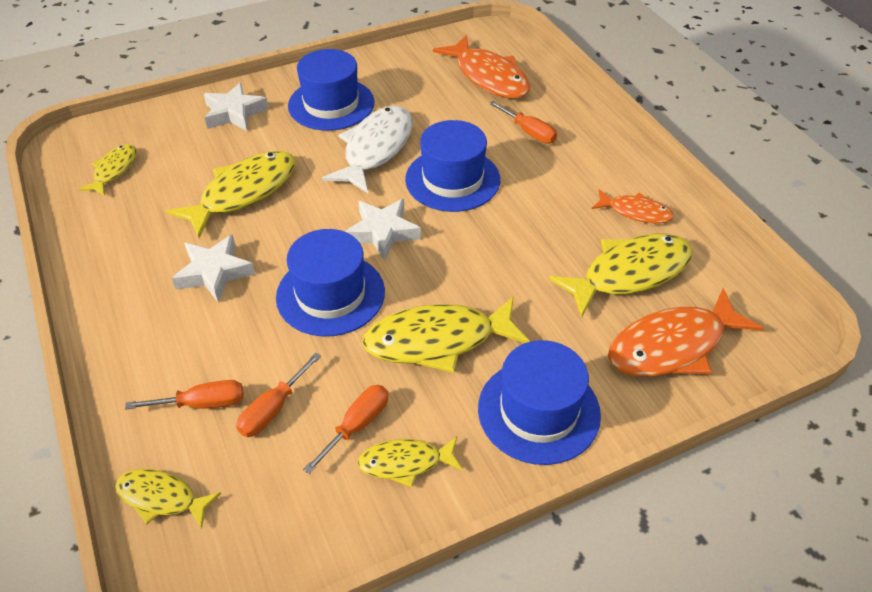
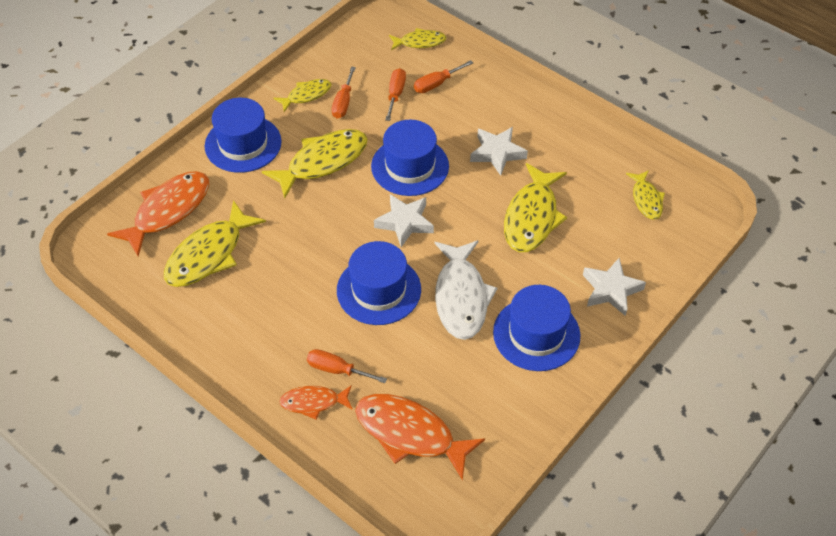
camera: 155 degrees right, 5 degrees up
(635, 212) = (216, 313): orange fish -> orange fish (313, 402)

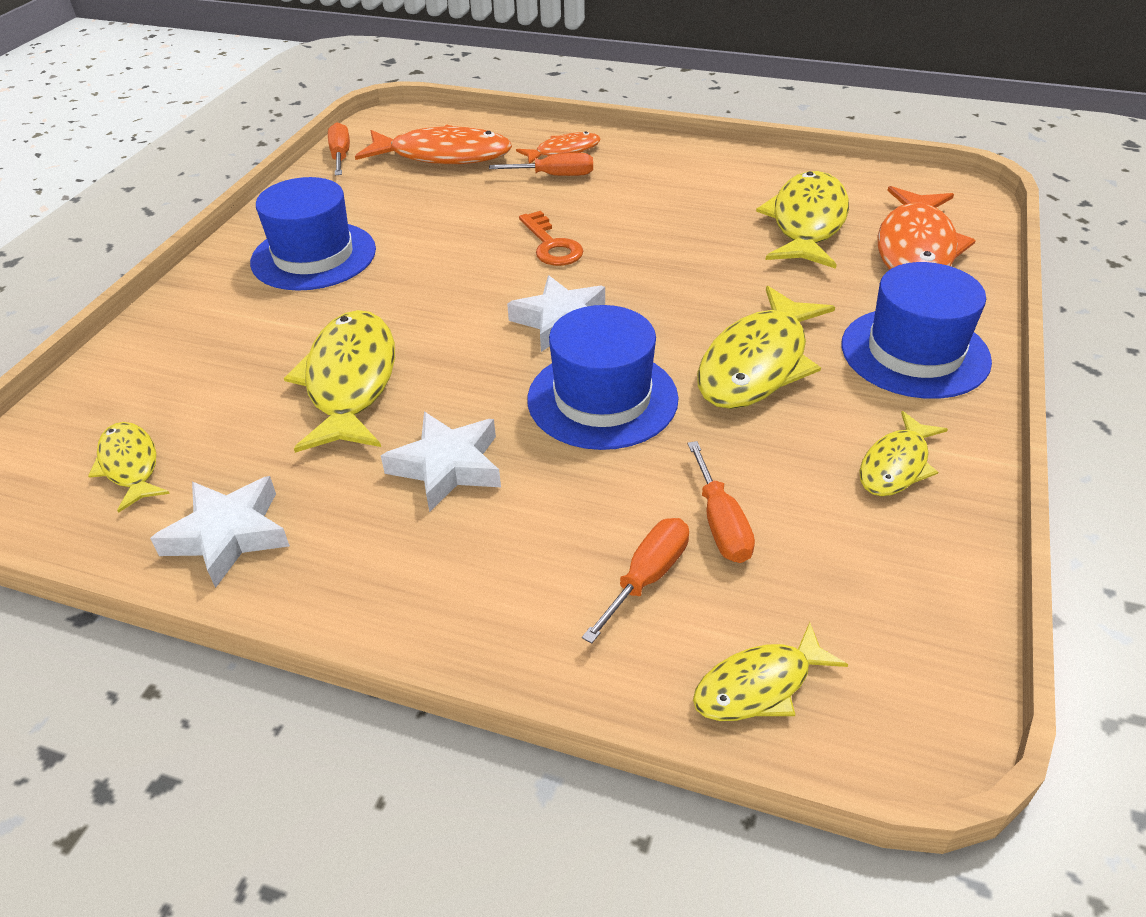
camera: 160 degrees right, 10 degrees down
(343, 102) = (812, 473): orange screwdriver -> orange screwdriver (340, 156)
(379, 290) = (551, 245): blue hat -> orange key
(461, 297) = (432, 265): white fish -> none
(611, 290) = (204, 324): white star -> white star (228, 535)

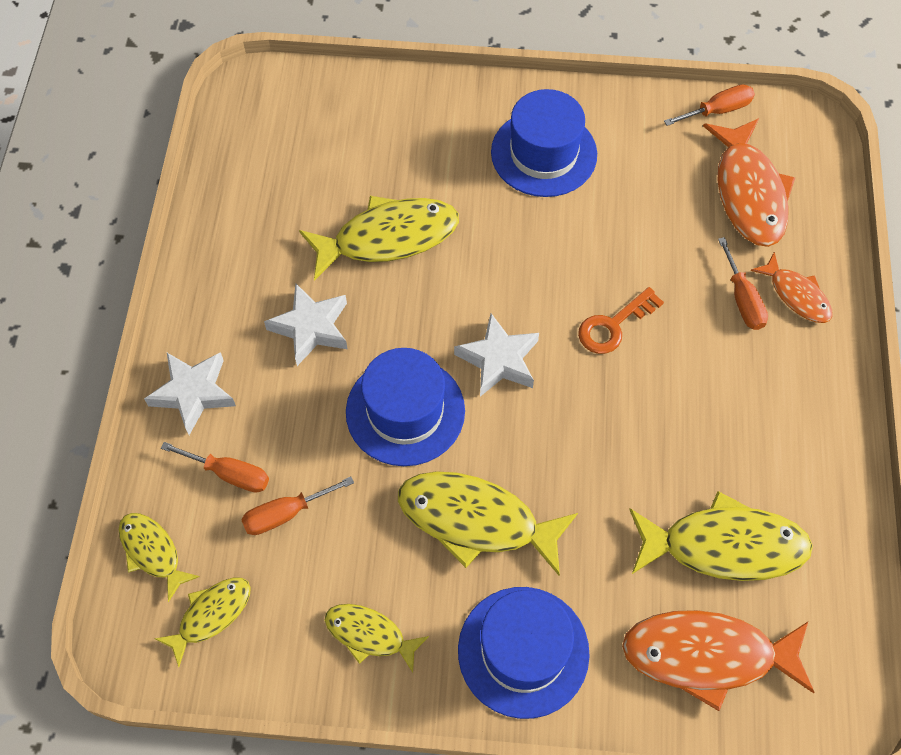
camera: 75 degrees right, 20 degrees up
(130, 465) = (278, 146): yellow fish -> yellow fish (211, 615)
(228, 535) = (228, 225): white star -> white star (193, 393)

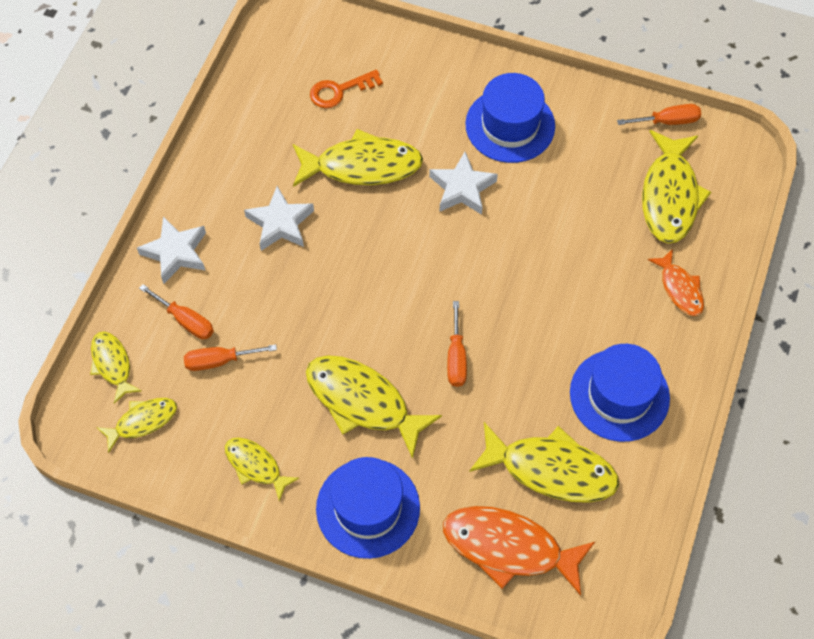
camera: 15 degrees right, 0 degrees up
(405, 411) = (334, 305): blue hat -> blue hat (619, 395)
(498, 360) = (420, 283): white star -> white star (462, 188)
(613, 325) = (520, 278): orange key -> orange key (339, 91)
(742, 299) = (633, 281): orange screwdriver -> orange screwdriver (456, 357)
(748, 193) = (669, 196): orange fish -> yellow fish

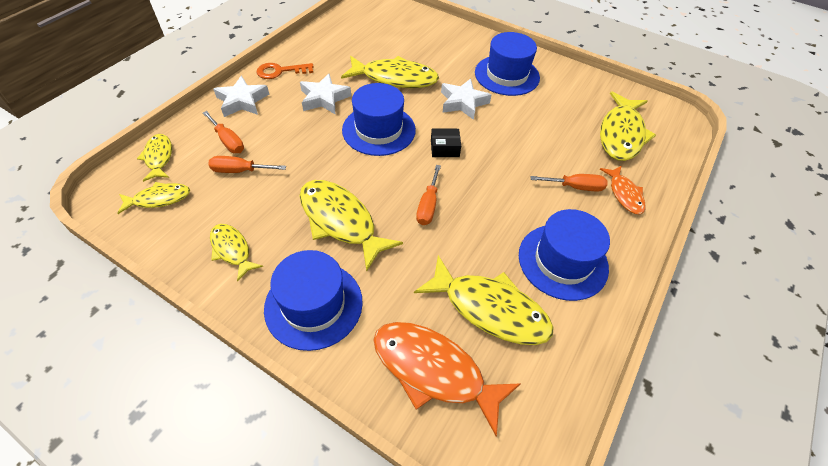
camera: 10 degrees right, 10 degrees down
(339, 91) = (394, 39): orange key -> orange key (280, 71)
(366, 259) = (379, 130): none -> blue hat
(456, 269) = (444, 148): none -> black box
(668, 121) = (623, 92): orange screwdriver -> orange screwdriver (575, 187)

